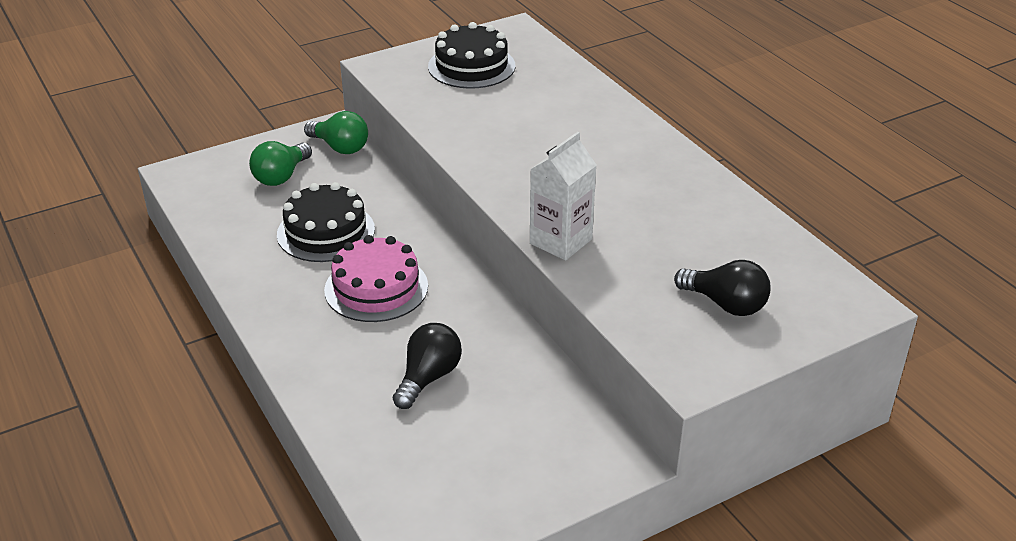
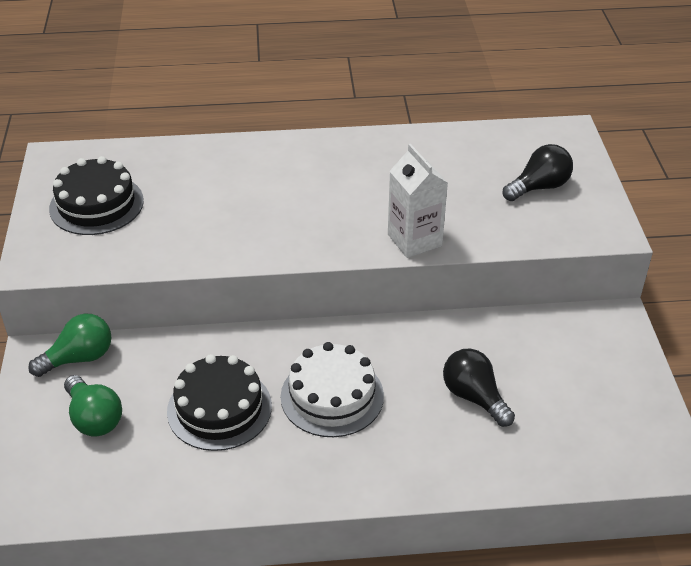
camera: 65 degrees left, 5 degrees up
(376, 288) = (332, 396): pink cake -> white cake

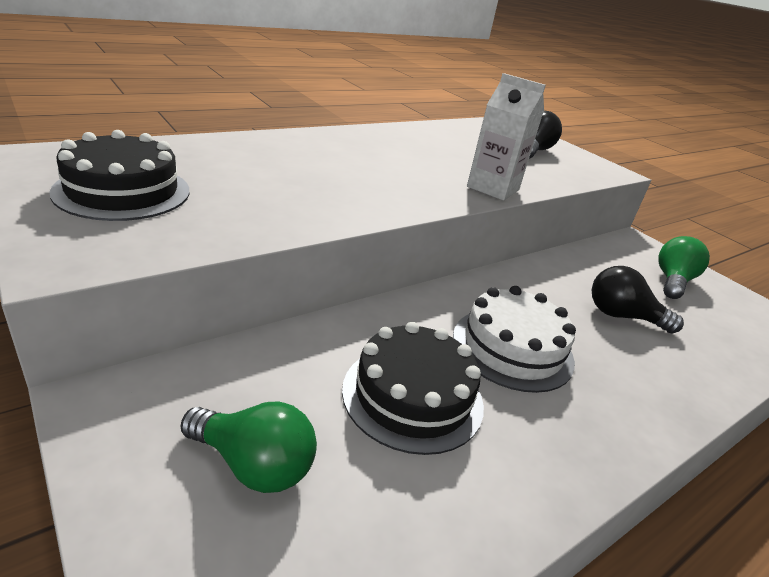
camera: 35 degrees left, 10 degrees down
(79, 358) = (173, 387): green light bulb -> green light bulb (672, 281)

